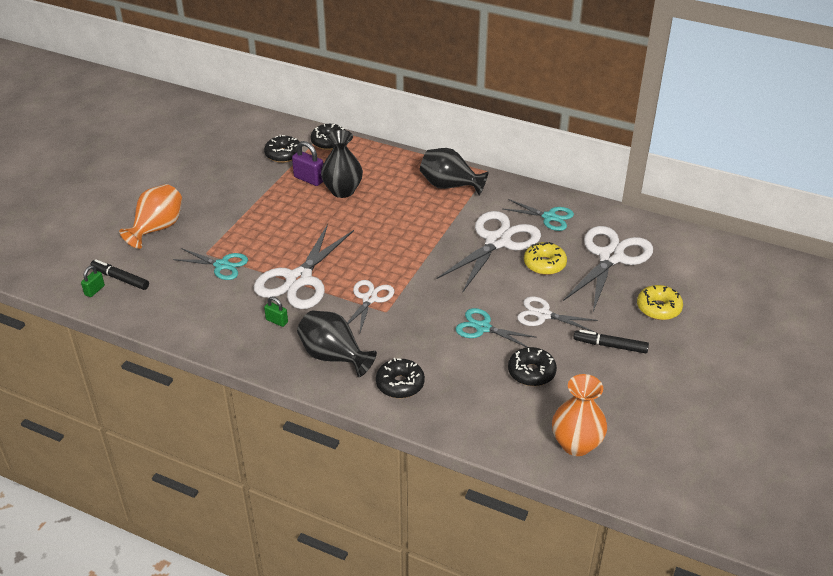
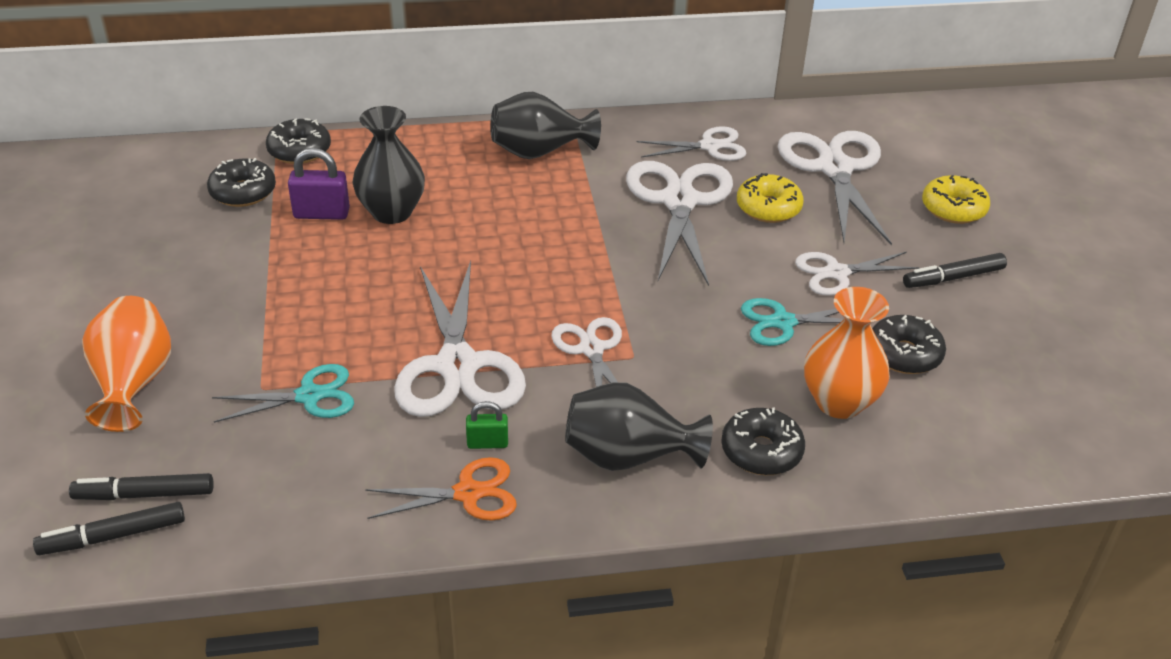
camera: 35 degrees left, 0 degrees up
(94, 290) = (113, 536): green padlock -> black marker
(246, 339) = (468, 493): none -> orange scissors
(549, 217) = (710, 146): turquoise scissors -> white scissors
(576, 444) = (1054, 422): orange vase -> orange vase (839, 402)

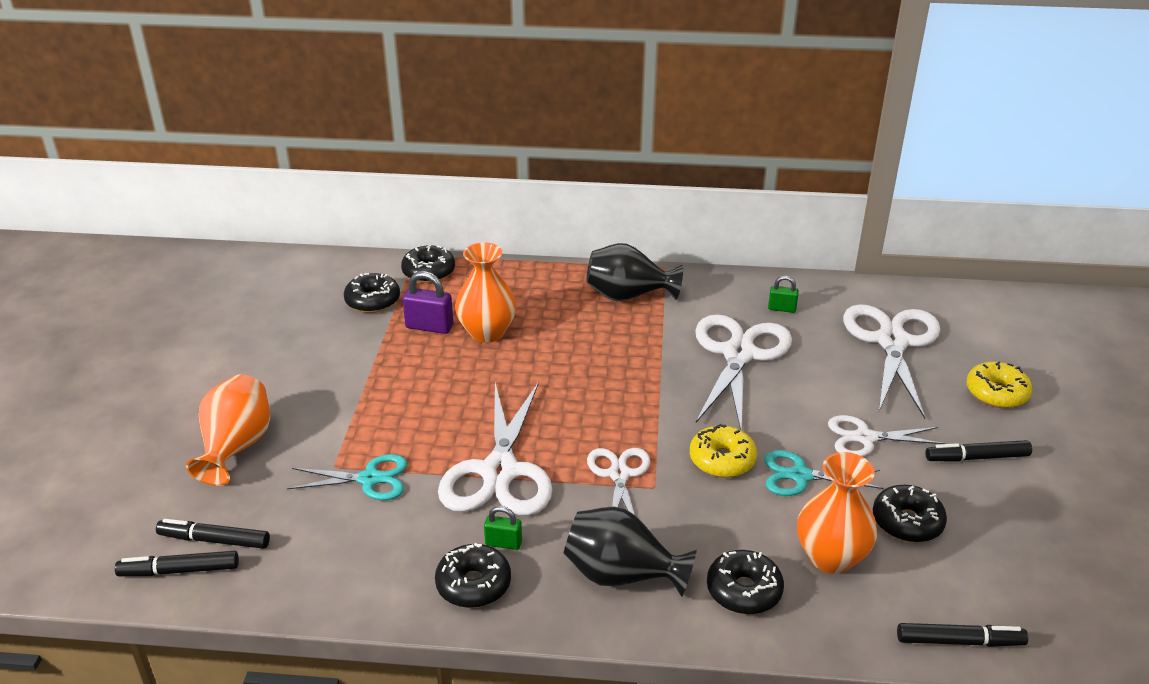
camera: 15 degrees right, 5 degrees down
(391, 212) = (487, 332): black vase -> orange vase
(468, 493) = (473, 584): orange scissors -> black donut
(710, 146) = (782, 309): white scissors -> green padlock
(768, 208) = (818, 370): yellow donut -> yellow donut (722, 460)
(989, 466) = (959, 641): none -> black marker

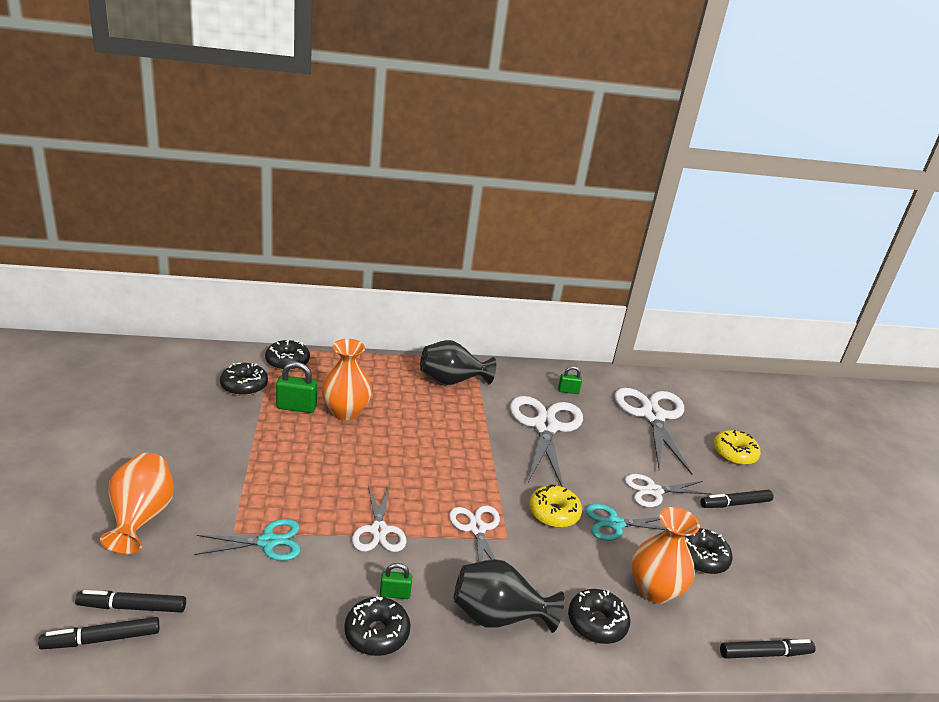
camera: 15 degrees left, 5 degrees down
(429, 327) = (296, 407): purple padlock -> green padlock
(499, 472) = (378, 531): white scissors -> white scissors, size x0.57

